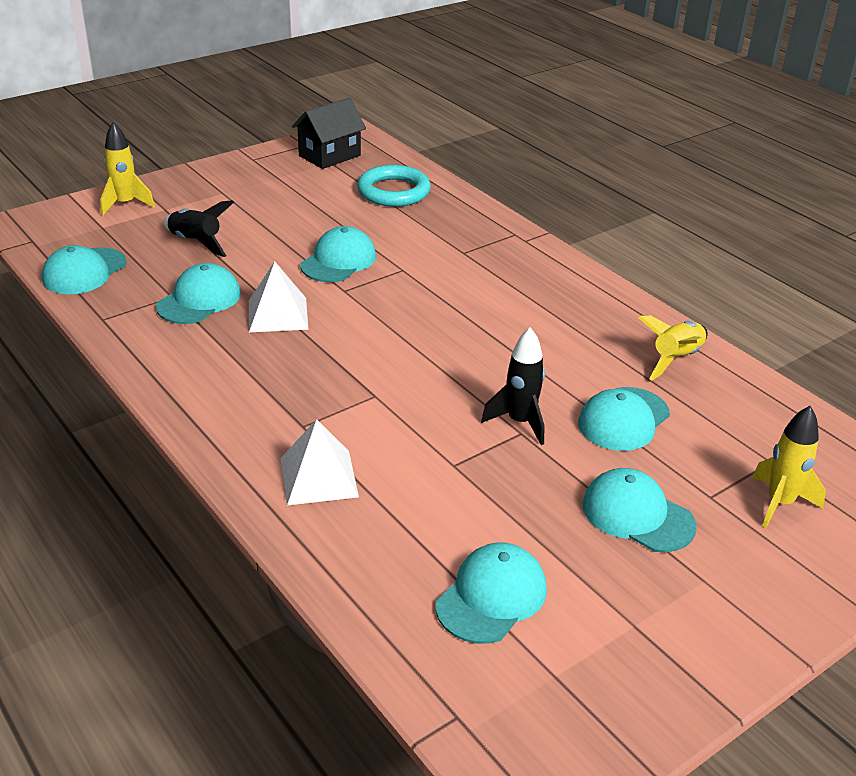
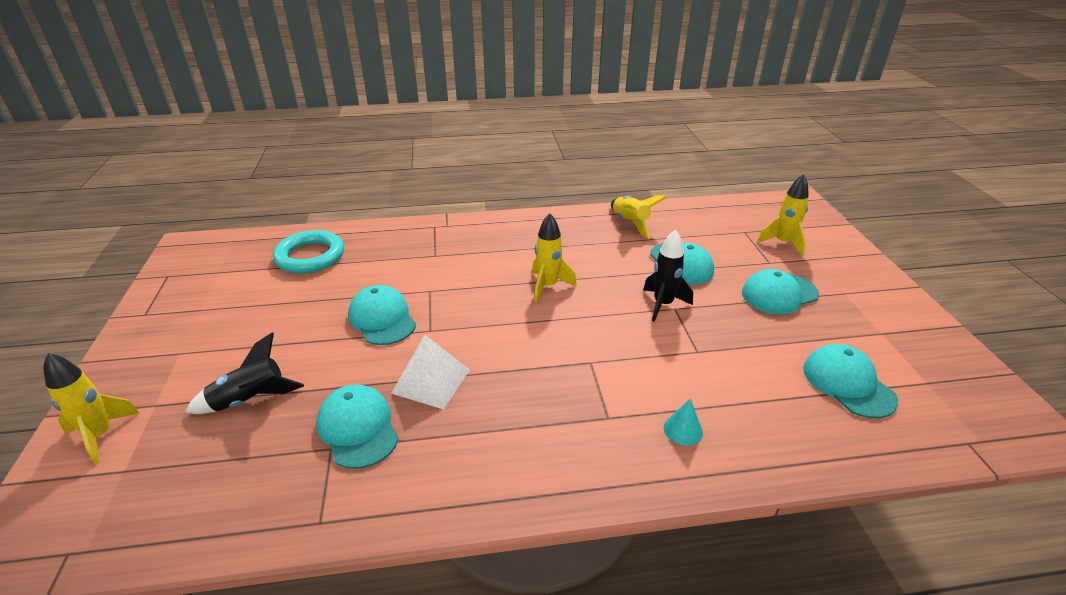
camera: 60 degrees left, 0 degrees up
(84, 271) = (203, 514): turquoise cap -> none
(319, 477) = (683, 430): white pyramid -> turquoise cone
(329, 156) = (206, 269): black house -> none
(478, 335) = (548, 286): none -> yellow rocket

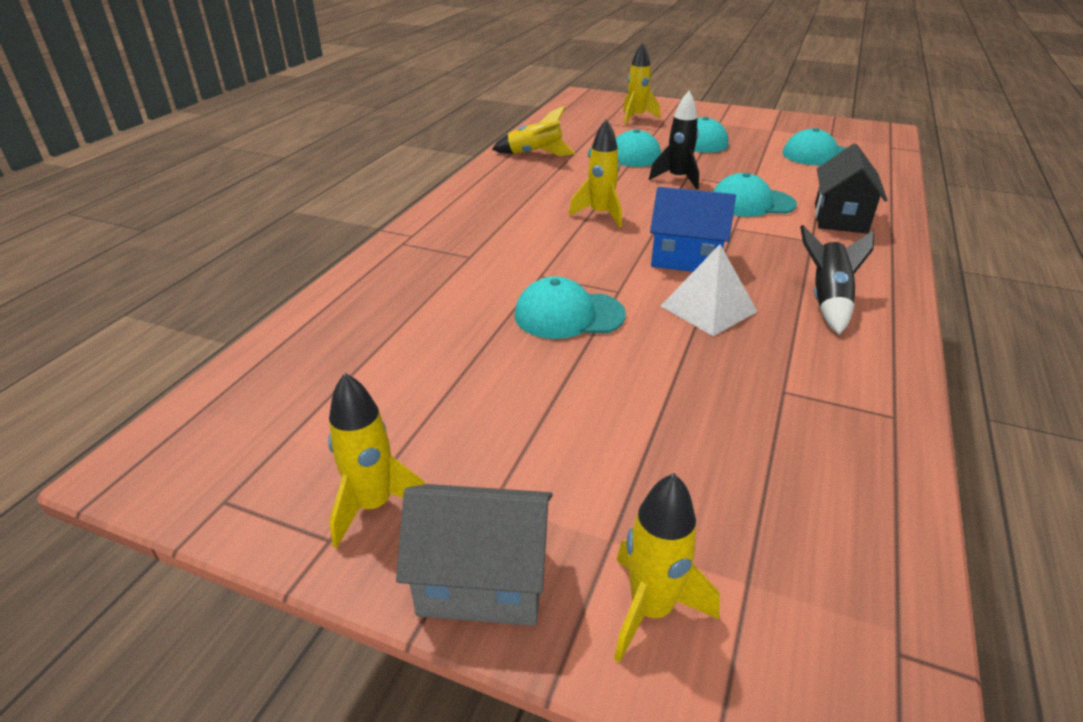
camera: 60 degrees left, 0 degrees up
(120, 370) = (483, 581): none -> grey house
(170, 317) = (374, 506): none -> yellow rocket
(250, 400) = (660, 441): black rocket -> black rocket (827, 301)
(310, 256) = (357, 342): turquoise ring -> none
(358, 428) = (760, 367): turquoise cap -> turquoise cap (751, 203)
(507, 349) = (686, 258): none -> blue house
(683, 430) = (840, 218): turquoise cone -> black house

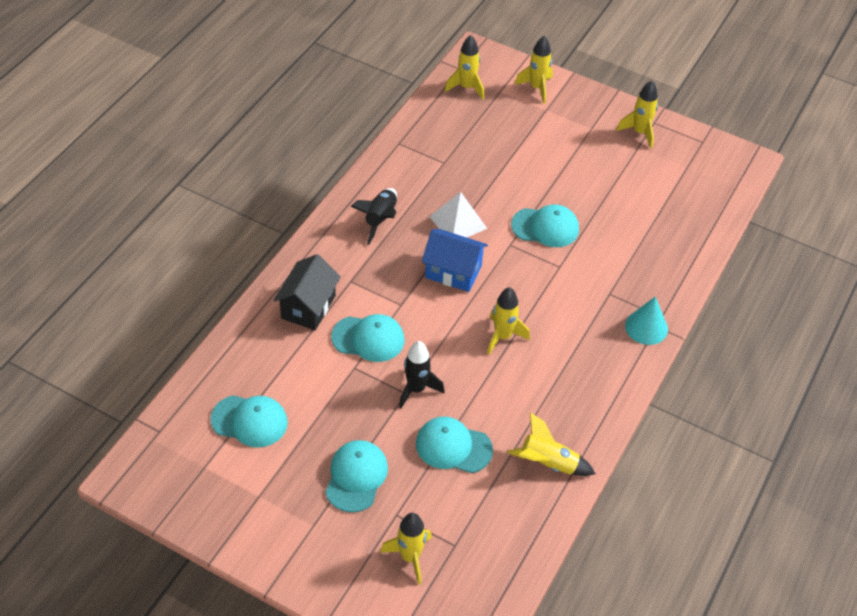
camera: 175 degrees left, 15 degrees up
(424, 233) = (646, 327): none -> turquoise cone
(483, 581) = (594, 103): grey house -> none
(842, 582) = (466, 87): none -> yellow rocket

